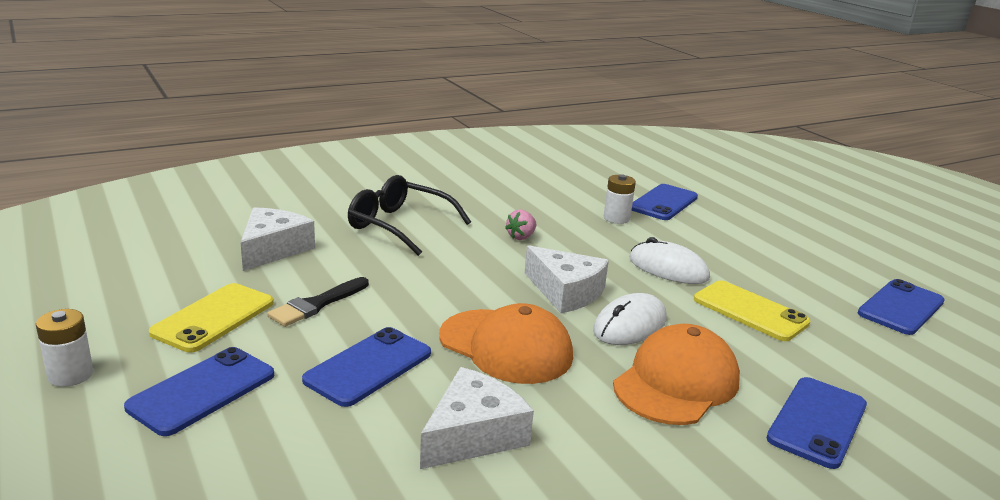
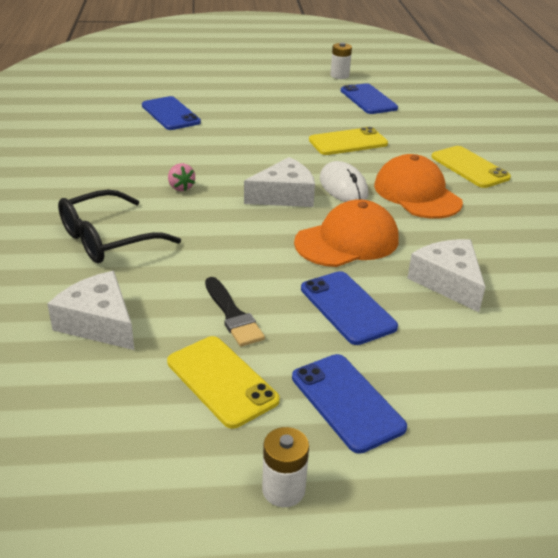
camera: 65 degrees left, 10 degrees up
(616, 218) = (181, 140): white battery -> white battery (339, 75)
(668, 268) = (275, 148): white mouse -> none
(817, 422) = (470, 167): blue phone -> yellow phone

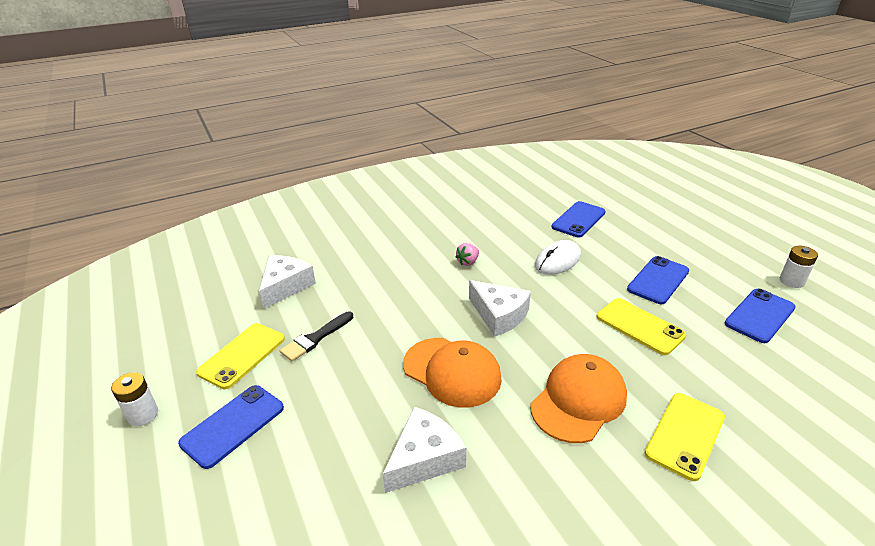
camera: 70 degrees right, 0 degrees up
(107, 239) = (377, 257): black glasses -> none
(343, 187) = (546, 345): white mouse -> white mouse (557, 260)
(347, 308) = (351, 396): blue phone -> blue phone (658, 280)

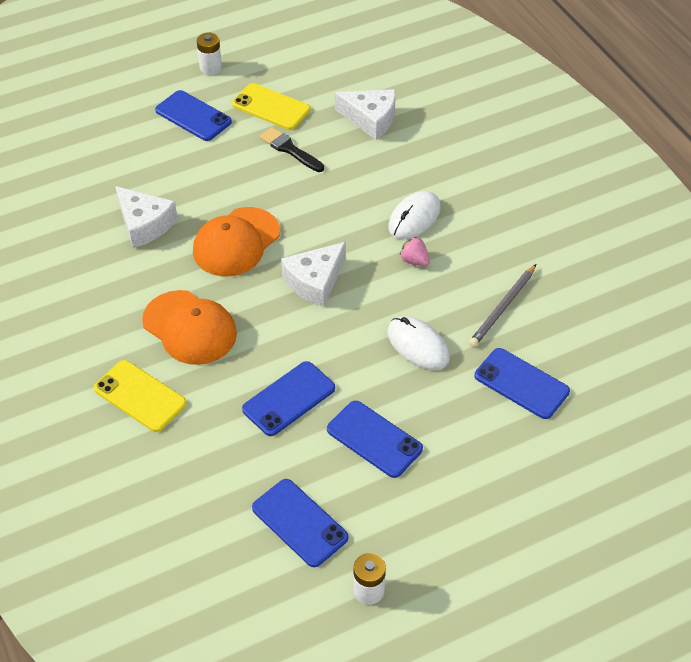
camera: 90 degrees right, 15 degrees up
(418, 262) = (414, 218): none -> white mouse
(510, 225) = (503, 307): none -> grey pencil
(639, 326) = (289, 399): yellow phone -> blue phone

